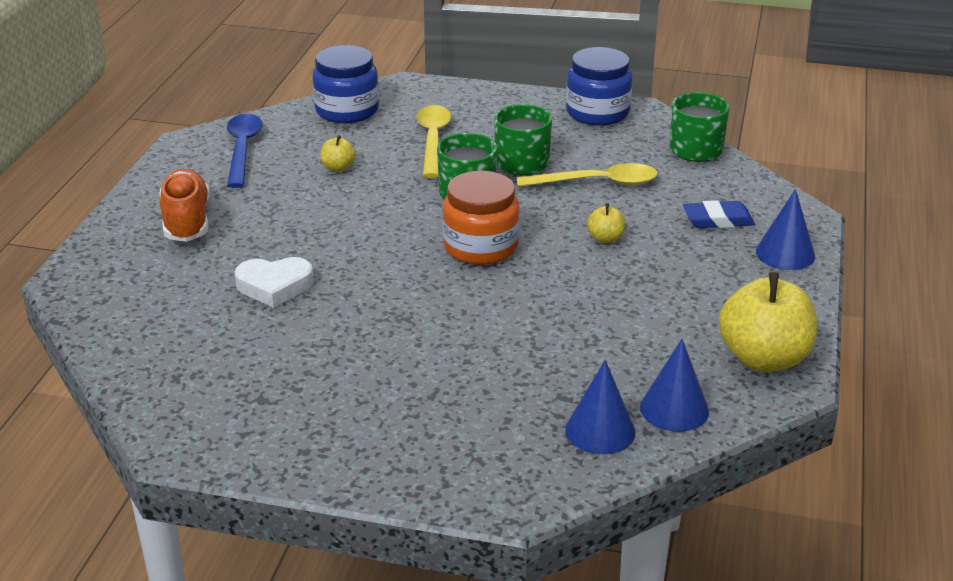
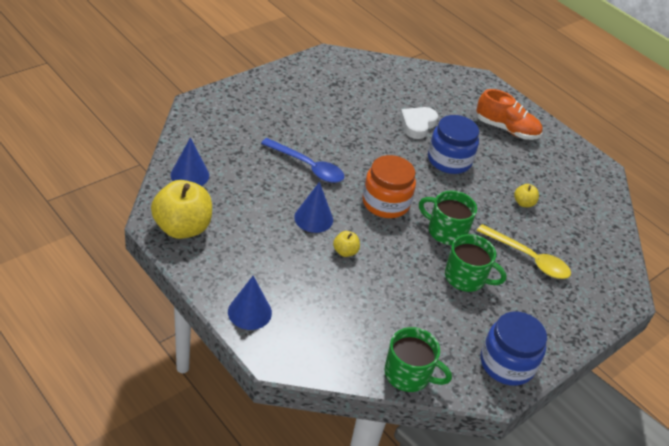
camera: 120 degrees right, 10 degrees up
(242, 149) = (577, 182): blue spoon -> blue spoon (308, 166)
(347, 110) = (602, 246): blue jar -> blue jar (449, 160)
(597, 183) = (409, 292): yellow spoon -> none
(600, 431) = (205, 147): blue cone -> blue cone (313, 218)
(718, 220) = (314, 313): blue eraser -> none

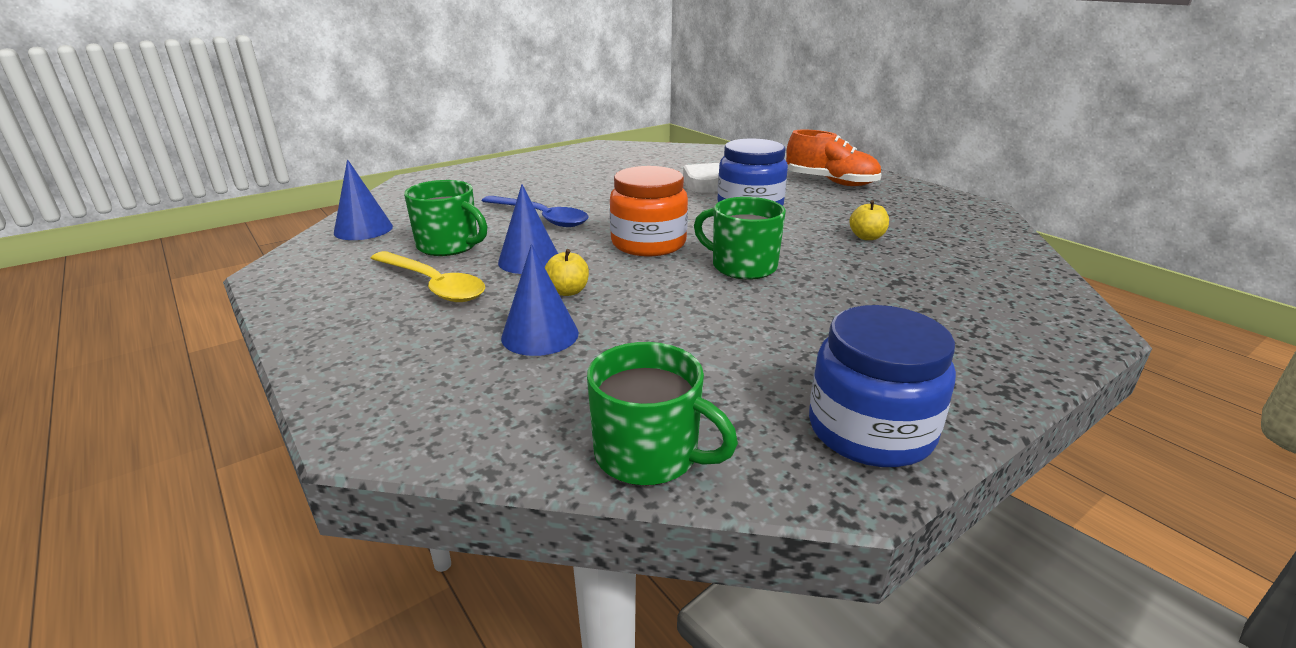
camera: 10 degrees right, 15 degrees down
(182, 228) = (312, 275): yellow apple -> none
(249, 312) = (358, 367): blue cone -> blue cone (540, 335)
(466, 278) = (777, 314): green mug -> green mug (449, 246)
(528, 258) = (886, 289): yellow spoon -> yellow spoon (433, 285)

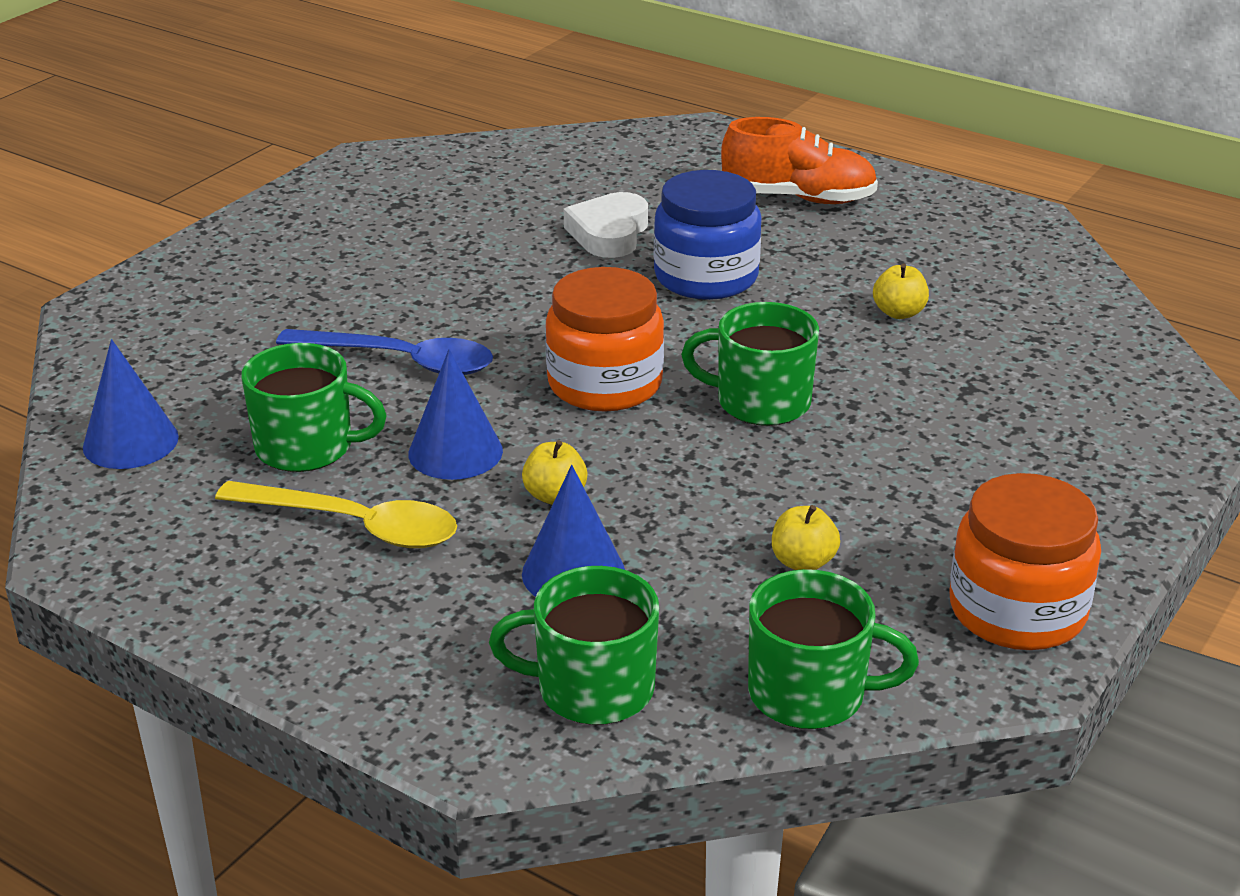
camera: 20 degrees left, 5 degrees up
(484, 410) = (592, 689): none -> green mug
(708, 360) = (803, 562): none -> yellow apple
(870, 430) = (1017, 610): blue jar -> orange jar

